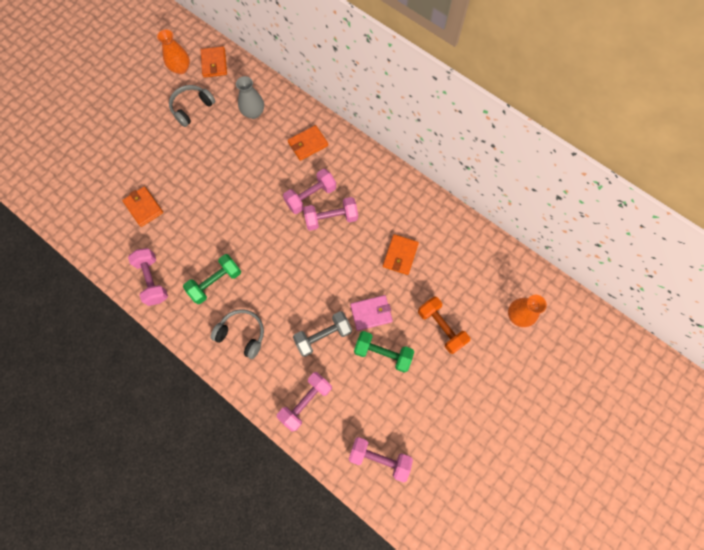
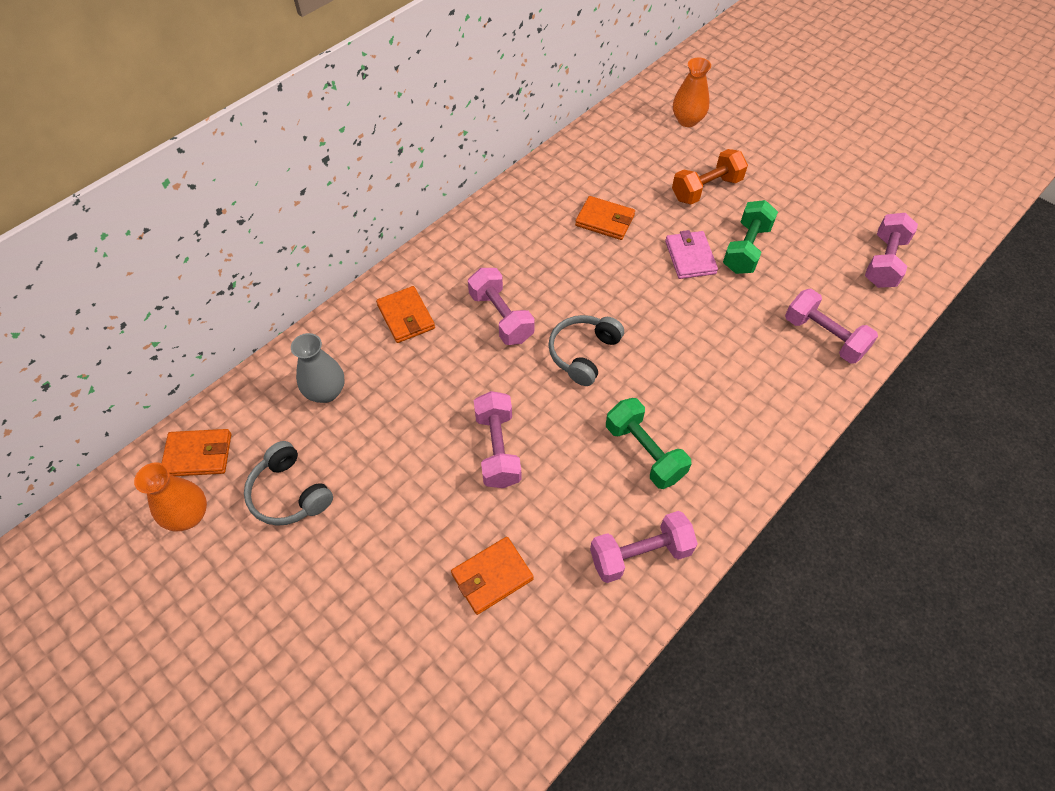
camera: 85 degrees left, 15 degrees down
(242, 334) = (730, 415): grey headphones -> grey headphones (583, 353)
(323, 336) = (726, 312): grey dumbbell -> none
(331, 218) = (541, 294): pink dumbbell -> pink dumbbell (497, 449)

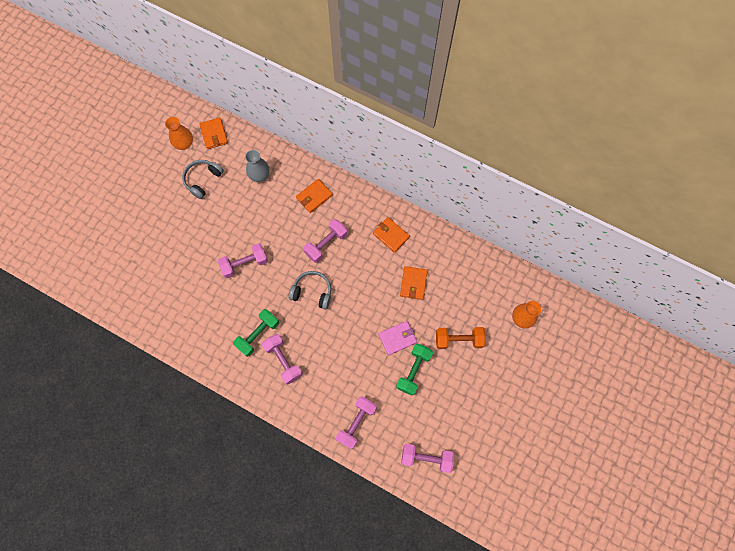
camera: 75 degrees right, 15 degrees up
(492, 576) = (179, 278): orange wallet -> orange wallet (391, 235)
(640, 554) = (202, 342): pink dumbbell -> pink dumbbell (283, 360)
(706, 189) = (458, 340): orange dumbbell -> orange dumbbell turned 45 degrees counterclockwise
(746, 249) = (413, 371): green dumbbell -> green dumbbell turned 75 degrees counterclockwise

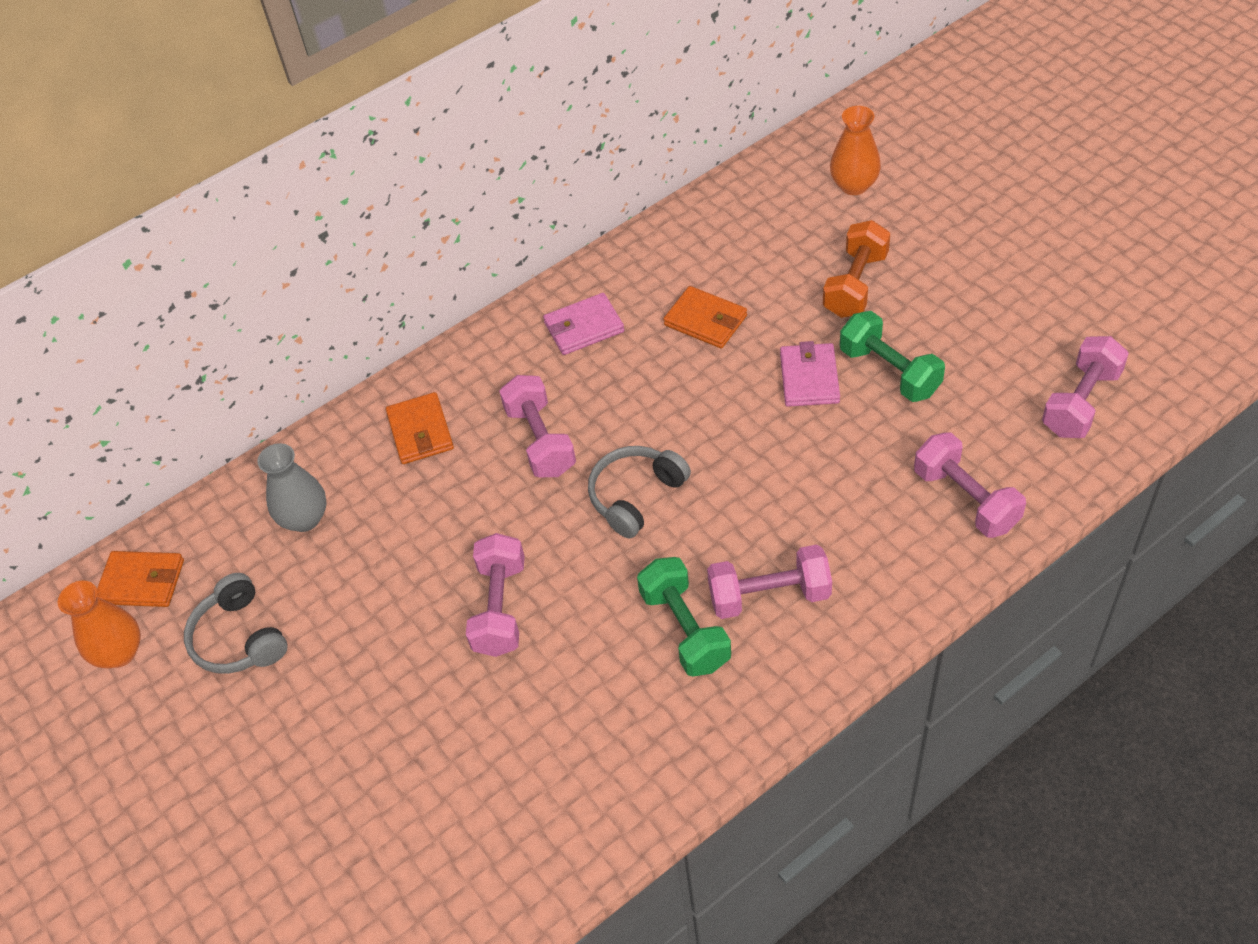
camera: 60 degrees left, 20 degrees down
(391, 235) = (584, 327): orange wallet -> pink wallet

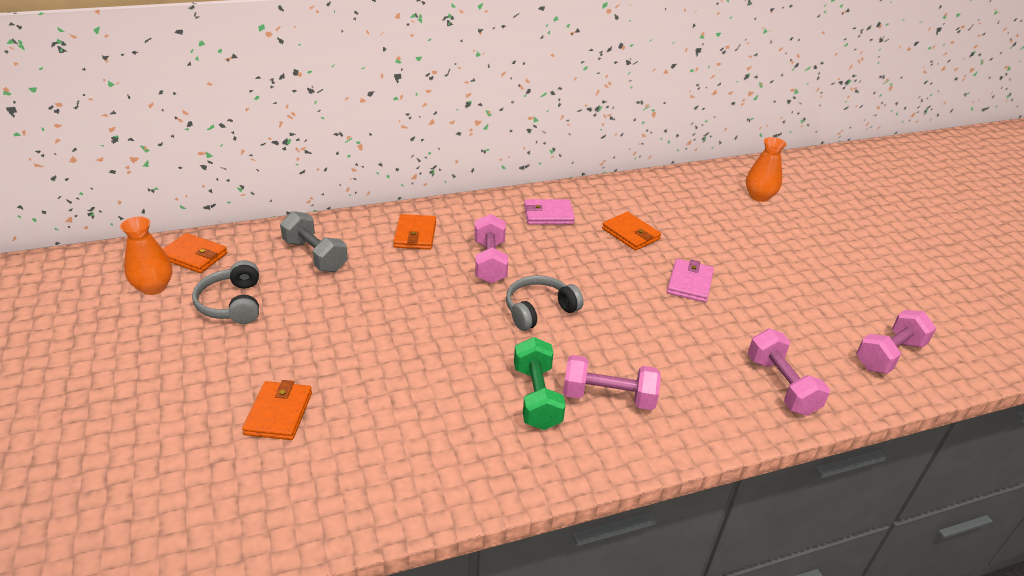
camera: 10 degrees right, 15 degrees down
(304, 518) = (315, 256): grey vase -> grey dumbbell
(389, 773) = (279, 413): none -> orange wallet
(500, 608) = (412, 342): pink dumbbell -> none
(855, 285) = (741, 244): orange dumbbell -> none
(889, 371) = (749, 296): green dumbbell -> none

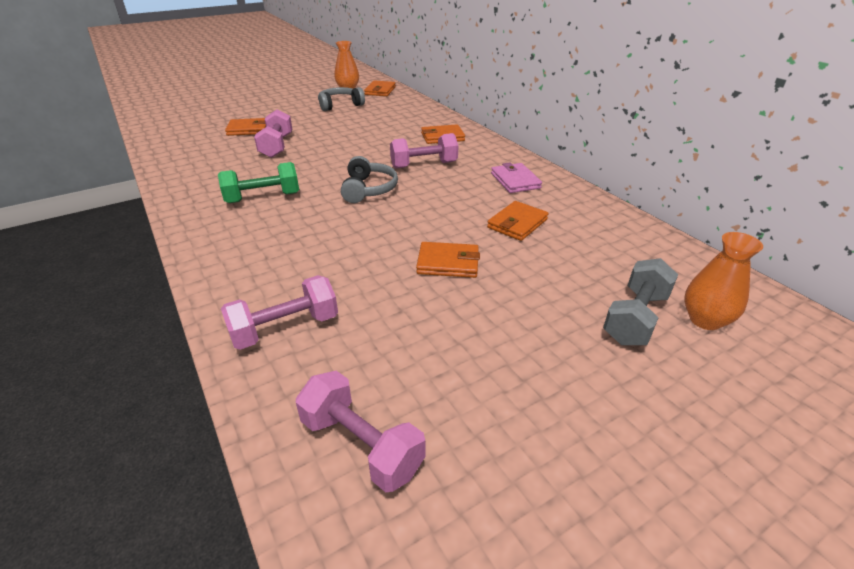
camera: 80 degrees right, 0 degrees up
(315, 256) = (397, 115): grey dumbbell -> grey dumbbell (635, 318)
(539, 310) = (368, 189): grey headphones -> grey headphones turned 45 degrees clockwise
(608, 397) = (264, 226): pink dumbbell -> pink dumbbell (277, 146)
(690, 283) = (448, 263): pink wallet -> orange wallet

